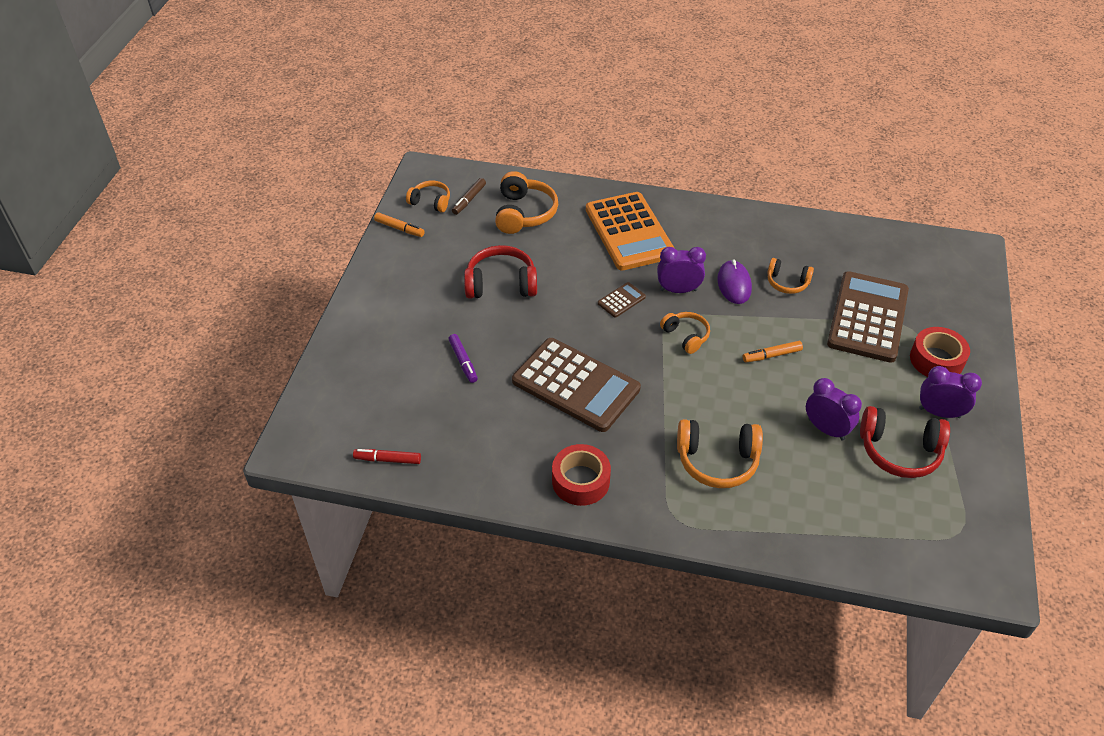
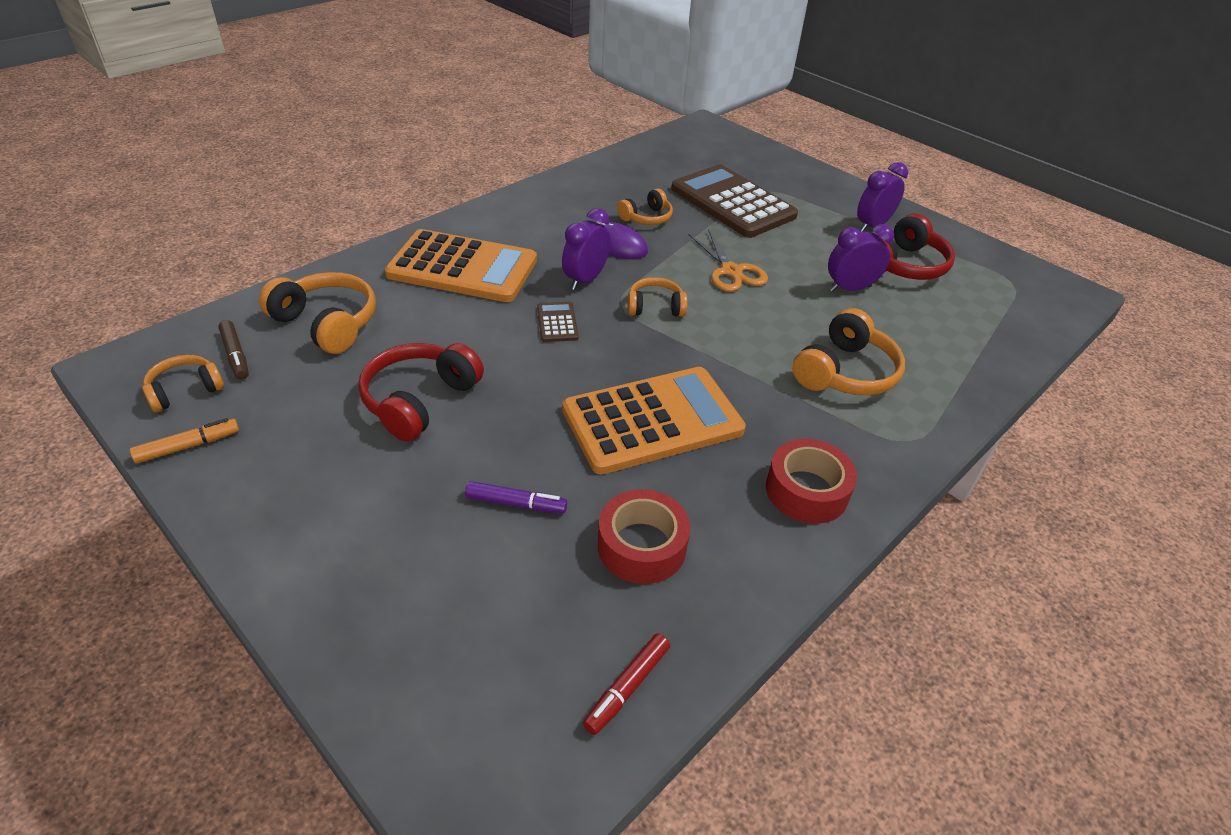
camera: 60 degrees left, 5 degrees down
(575, 385) = (652, 420): brown calculator -> orange calculator
(771, 355) = (731, 271): orange marker -> orange scissors
(936, 360) = (812, 198): red tape -> red tape (641, 546)

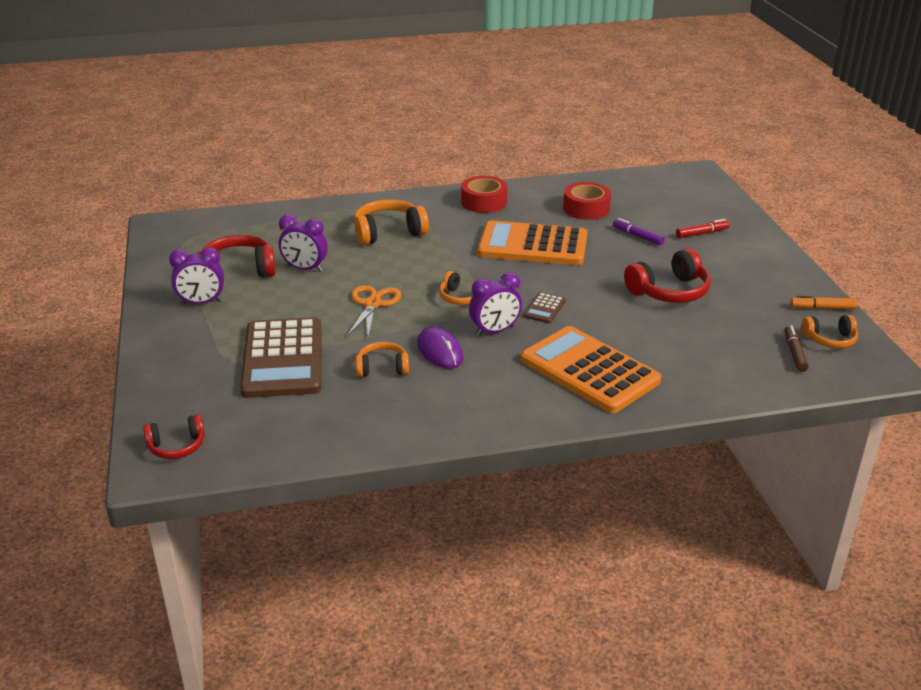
camera: 145 degrees left, 10 degrees down
(327, 323) = (721, 356): orange headphones -> none
(627, 687) = (627, 182): red marker -> red marker (702, 233)
(712, 137) = (177, 446): none -> red headphones

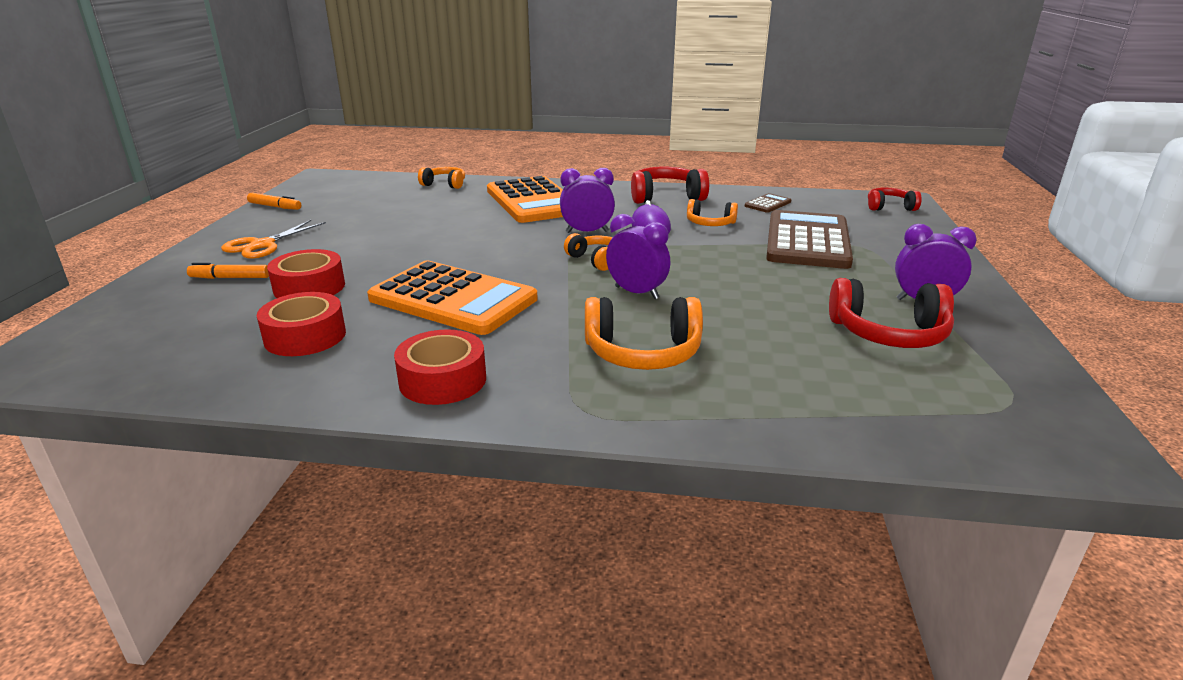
camera: 160 degrees left, 5 degrees down
(305, 269) = (785, 320): purple clock -> purple clock (636, 293)
(373, 304) = (702, 269): orange scissors -> orange scissors (262, 245)
(544, 308) = (520, 240): brown calculator -> brown calculator (768, 204)
(637, 236) = (309, 287): purple marker -> red tape
(669, 291) = (379, 235): red headphones -> red headphones (666, 197)
(702, 233) = (230, 278): red marker -> orange marker
(794, 353) = (361, 189): brown marker -> none
(830, 340) = (318, 192): orange headphones -> orange headphones (444, 184)

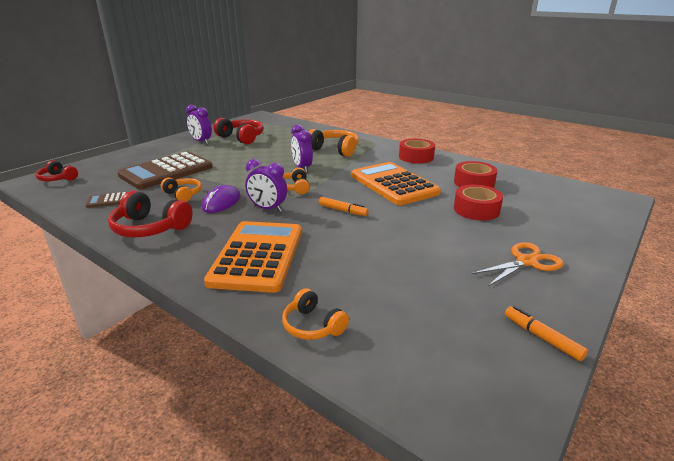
camera: 150 degrees left, 0 degrees up
(230, 278) = (536, 230): orange marker -> orange marker (343, 211)

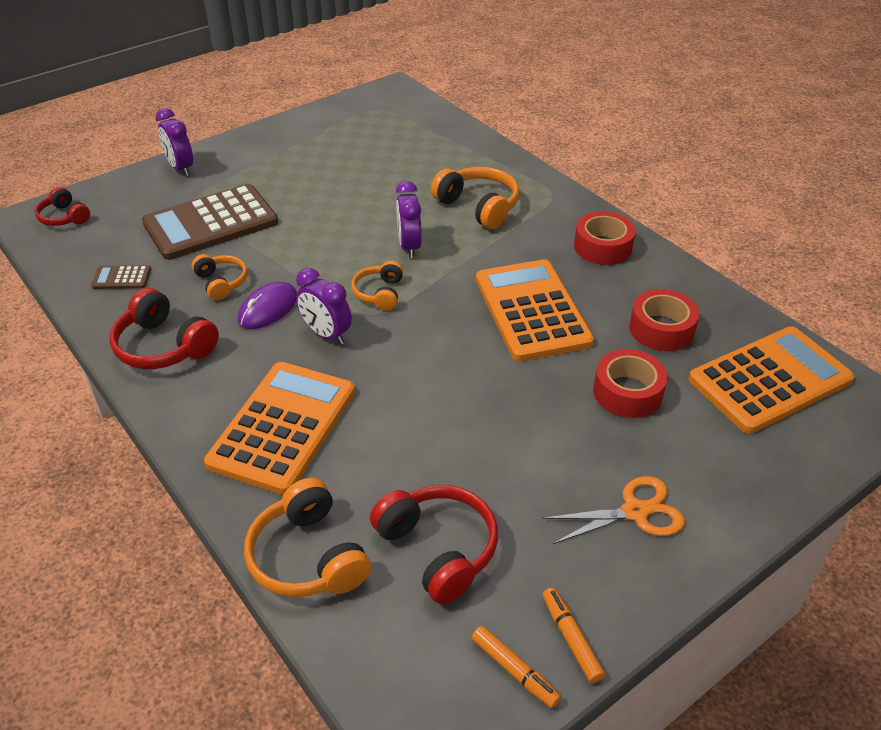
camera: 15 degrees right, 15 degrees up
(201, 142) = (278, 153): purple clock -> purple clock (181, 168)
(241, 138) = (343, 151): red headphones -> red headphones (438, 549)
(313, 325) = (308, 556): orange headphones -> orange headphones, size x1.64
(343, 211) = (429, 358): orange marker -> orange marker (514, 670)
(551, 195) = (770, 380): none -> orange calculator

